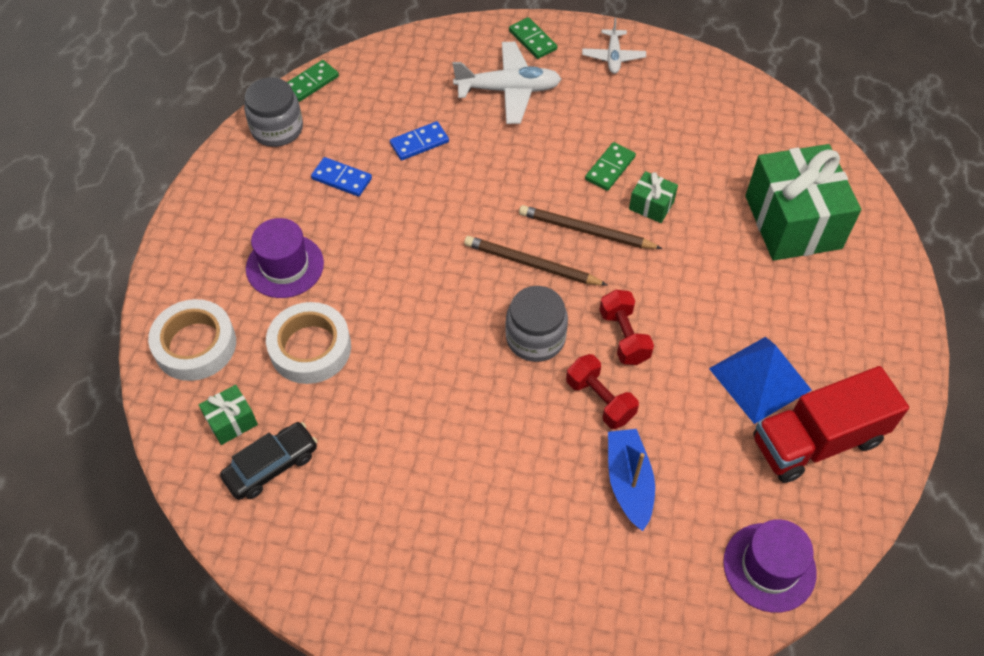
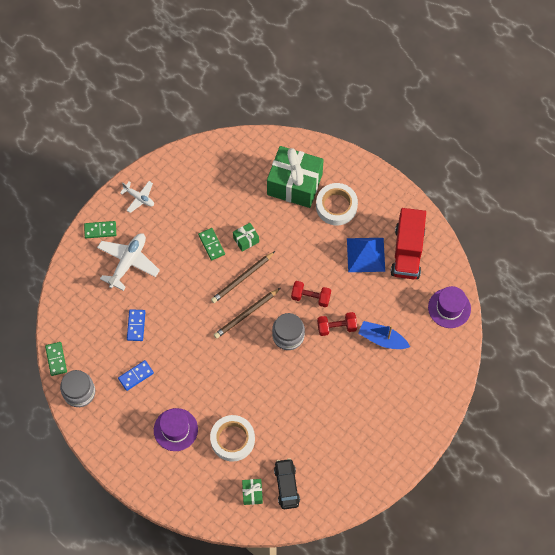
camera: 60 degrees left, 10 degrees up
(195, 345) = (198, 492): white tape -> white tape (336, 206)

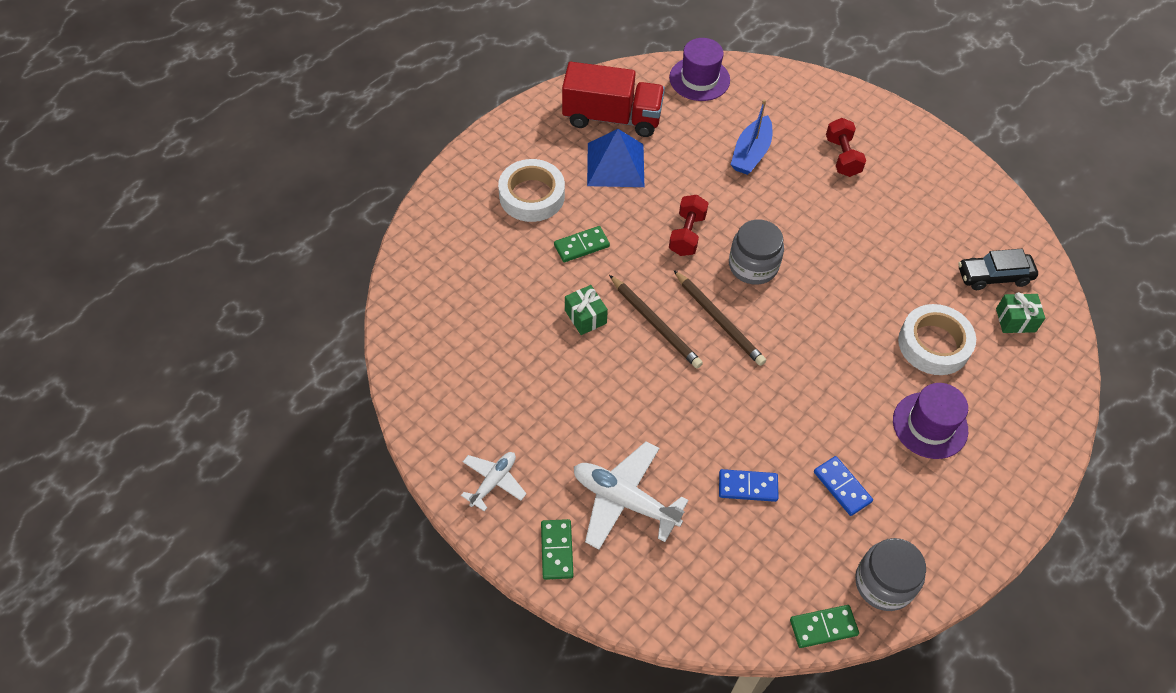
camera: 90 degrees left, 10 degrees down
(211, 244) = (592, 367): green domino -> green domino (581, 246)
(294, 184) = (488, 247): green gift -> none
(336, 327) = (735, 205): red dumbbell -> red dumbbell (842, 157)

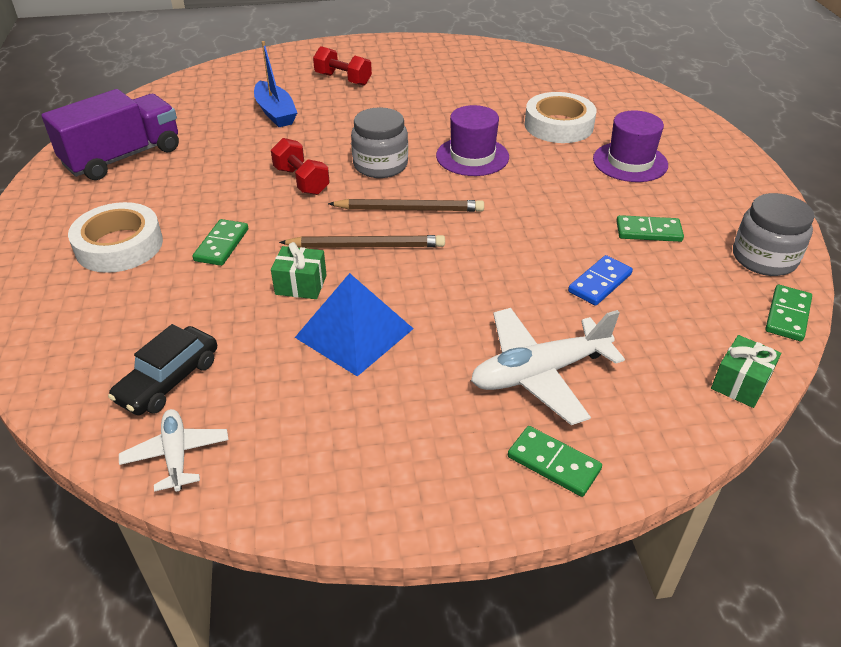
camera: 50 degrees left, 15 degrees down
(493, 482) = (414, 470): white plane -> white plane (176, 455)
(612, 117) = (123, 157): red truck -> purple truck
(615, 165) = (172, 180): blue pyramid -> blue pyramid (354, 333)
(699, 79) = (167, 99): purple hat -> purple hat (472, 156)
(842, 487) = (648, 231): blue domino -> green domino
(994, 276) = (530, 76): black car -> black car (169, 380)
(1015, 320) = (576, 86): green gift -> green gift (740, 383)

